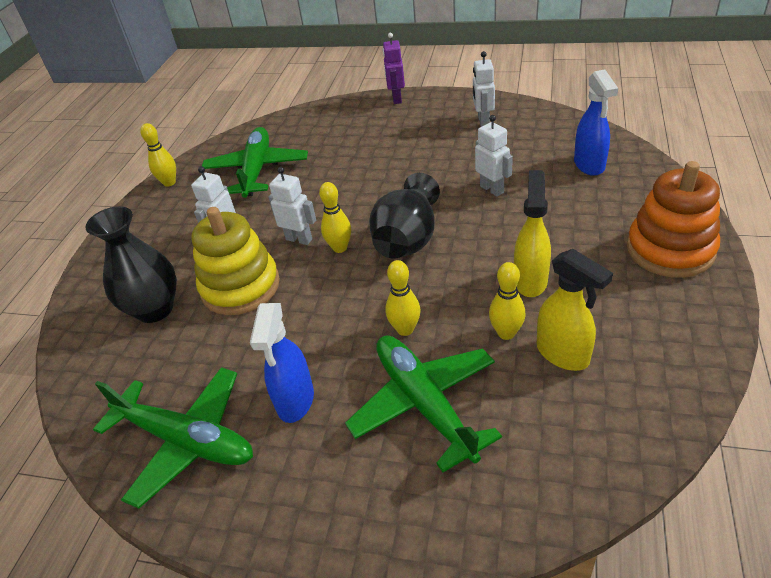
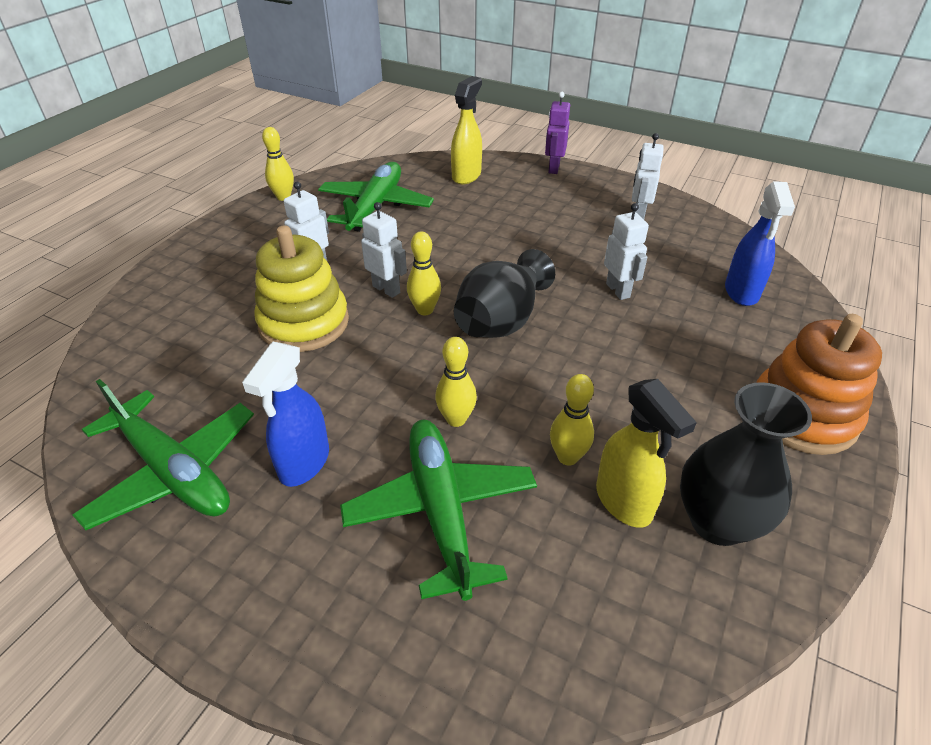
camera: 10 degrees right, 0 degrees up
(155, 309) = (208, 322): black vase -> black vase (717, 522)
(530, 280) = (620, 405): yellow spray bottle -> yellow spray bottle (466, 176)

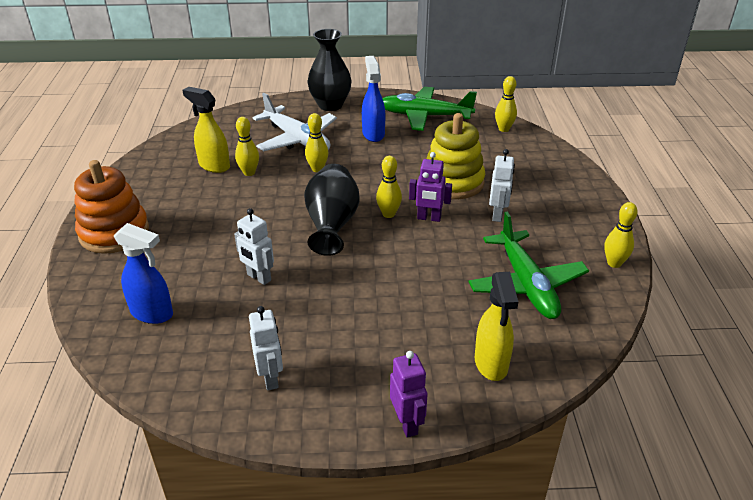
camera: 150 degrees right, 5 degrees down
(113, 383) = (503, 129): none -> yellow bowling pin
(386, 289) = (429, 218): white robot -> purple robot
(441, 510) = (297, 139): green plane -> white plane
(717, 522) = (166, 172): black vase -> black vase (330, 105)
(741, 292) = (152, 313): blue spray bottle -> blue spray bottle turned 135 degrees clockwise

